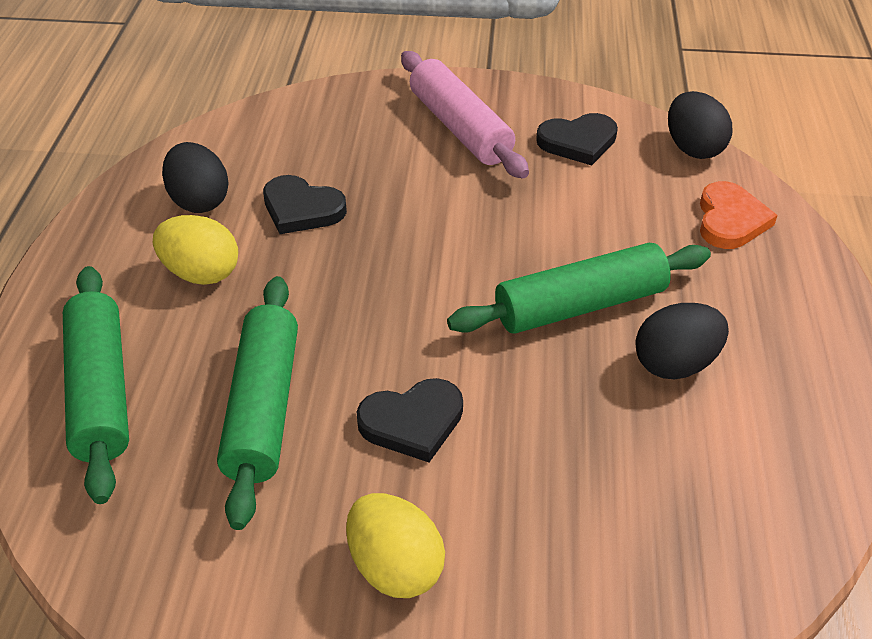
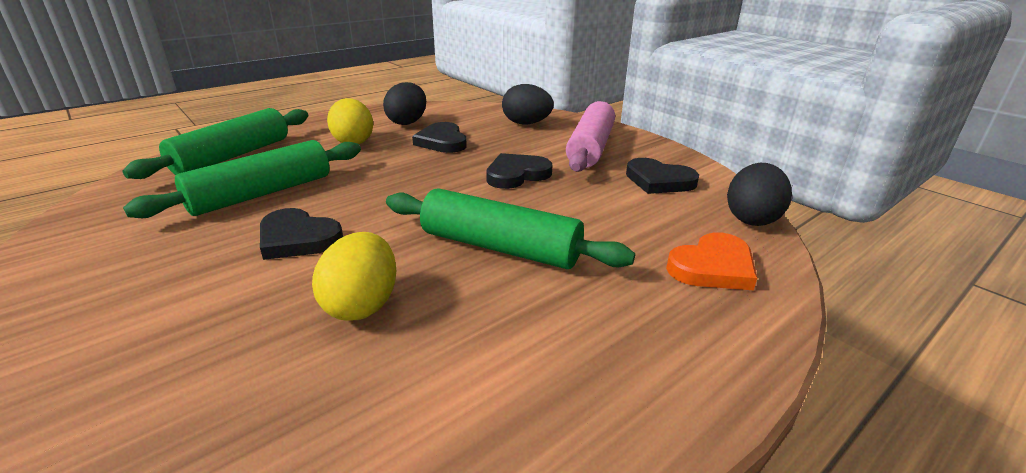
camera: 45 degrees right, 15 degrees down
(395, 567) = (142, 289): yellow egg -> yellow egg (362, 305)
(456, 211) = (516, 175): none -> black heart
(675, 364) = (499, 315): black egg -> black egg (526, 123)

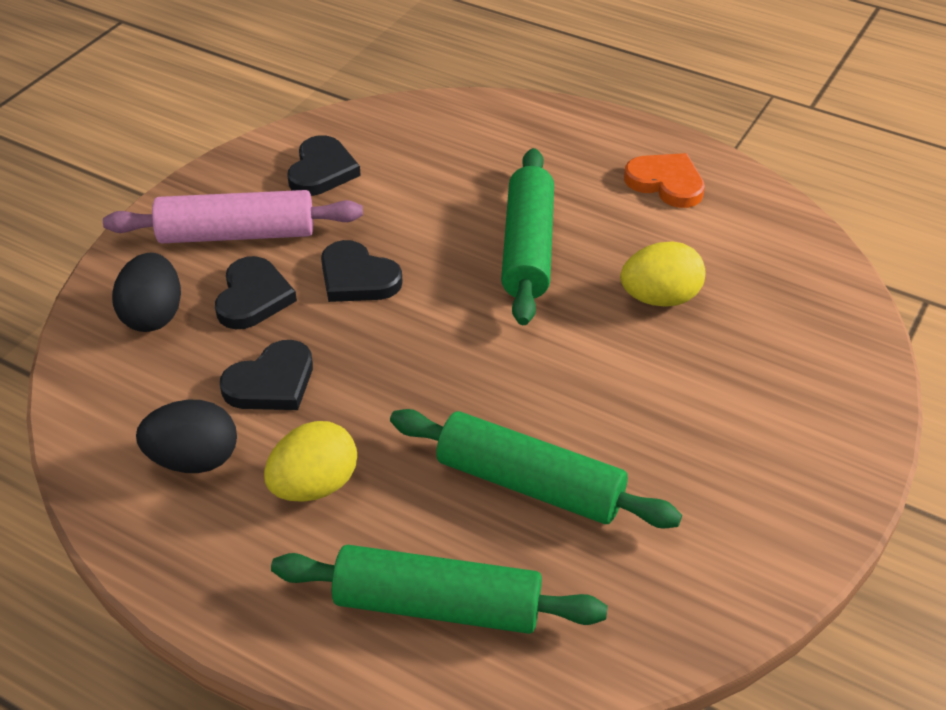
camera: 110 degrees left, 15 degrees up
(298, 238) = (600, 390): black heart -> black heart (253, 297)
(713, 267) = (486, 131): orange heart -> orange heart (666, 183)
(751, 218) = (385, 113): black egg -> none

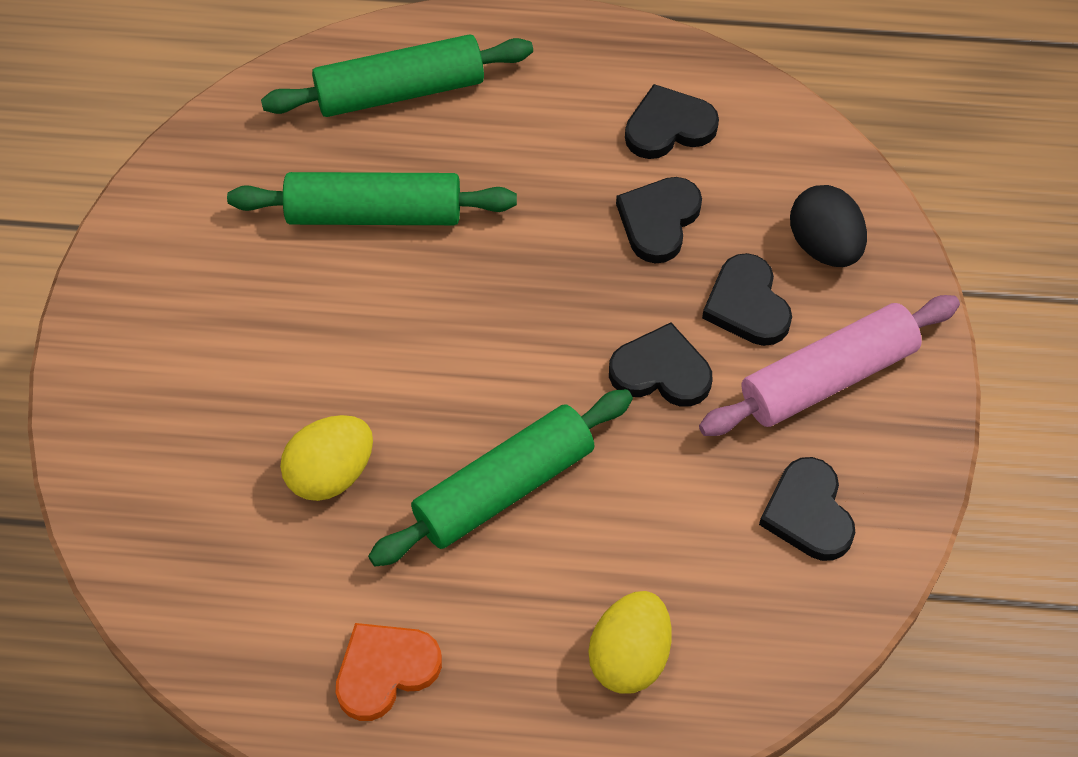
camera: 155 degrees right, 15 degrees up
(194, 460) = (668, 127): black egg -> black heart
(314, 486) = (554, 143): yellow egg -> yellow egg (629, 656)
(527, 248) = (504, 488): green rolling pin -> green rolling pin turned 75 degrees clockwise
(666, 183) = (385, 671): orange heart -> orange heart turned 135 degrees clockwise

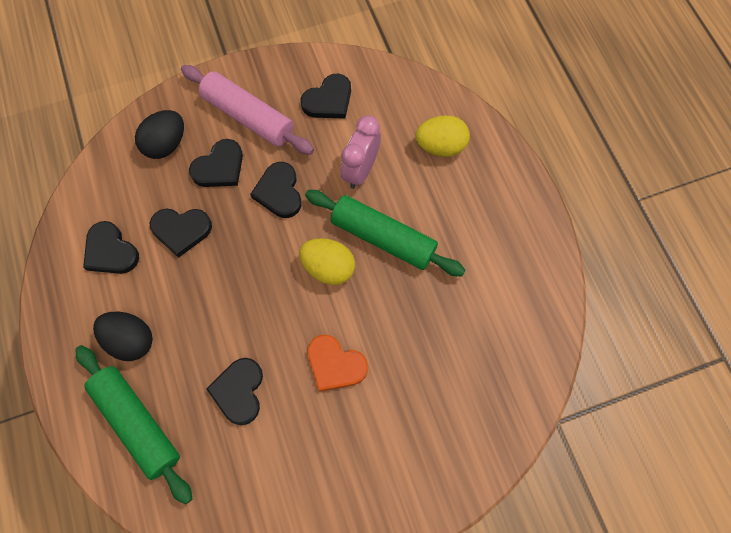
camera: 115 degrees left, 10 degrees up
(331, 473) = (418, 328): yellow egg -> yellow egg (328, 268)
(374, 213) = (239, 391): green rolling pin -> black heart
(385, 671) = (507, 248): orange heart -> orange heart (335, 364)
(518, 114) = (131, 340): none -> black egg
(643, 506) = (360, 170): none -> pink clock

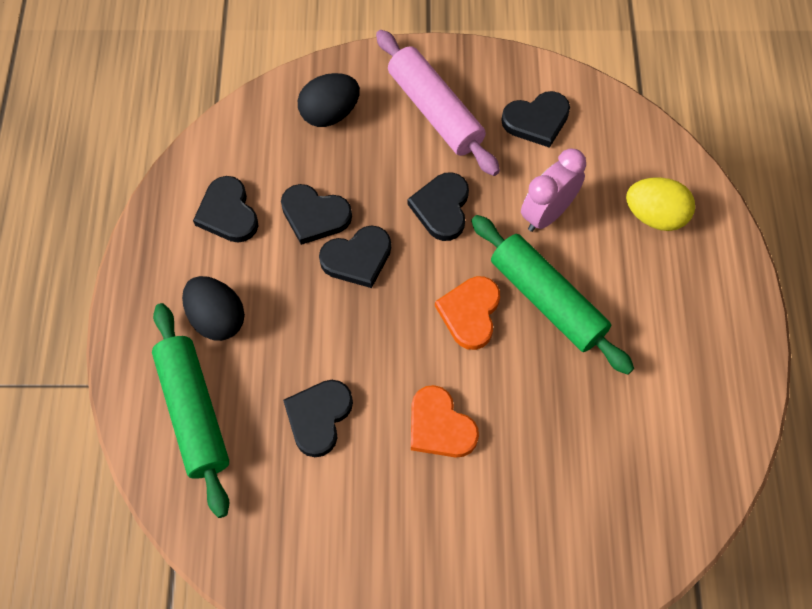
camera: 20 degrees right, 5 degrees down
(219, 167) = (382, 158): black heart -> black heart (357, 258)
(328, 268) = (470, 313): yellow egg -> orange heart

